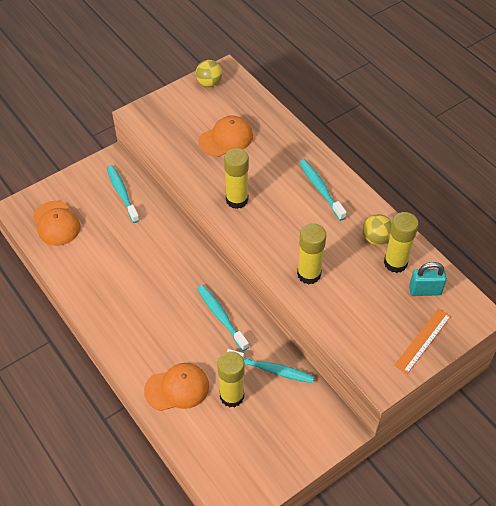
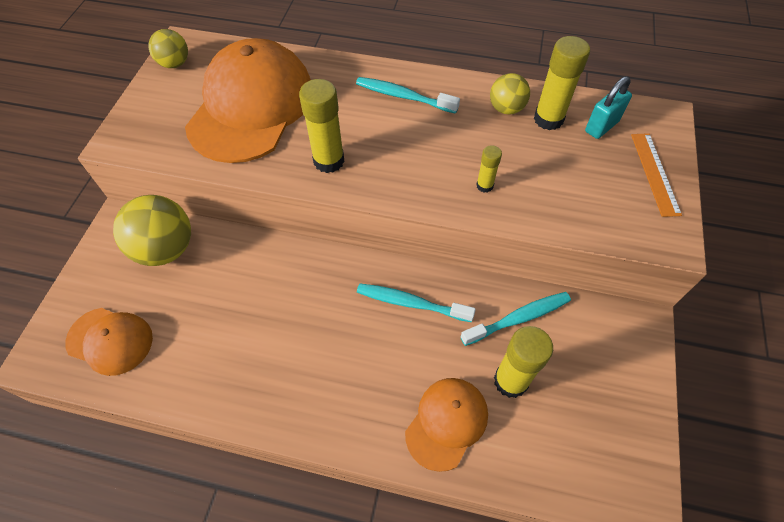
camera: 40 degrees left, 5 degrees up
(122, 193) = (166, 249): turquoise toothbrush -> yellow ball
(226, 138) = (251, 107): orange cap -> orange cap, size x1.93
(309, 274) = (484, 185): yellow glue stick -> yellow glue stick, size x0.53

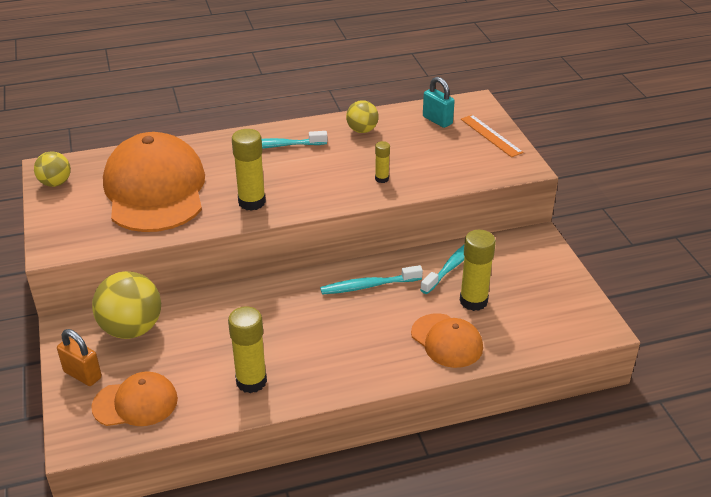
camera: 30 degrees left, 20 degrees down
(93, 283) = (82, 375): none -> orange padlock
(446, 423) = (446, 341): orange cap -> orange cap turned 135 degrees clockwise
(548, 119) = (397, 127): yellow glue stick -> yellow glue stick (251, 381)
(601, 126) = (437, 120): turquoise padlock -> turquoise padlock turned 60 degrees counterclockwise

